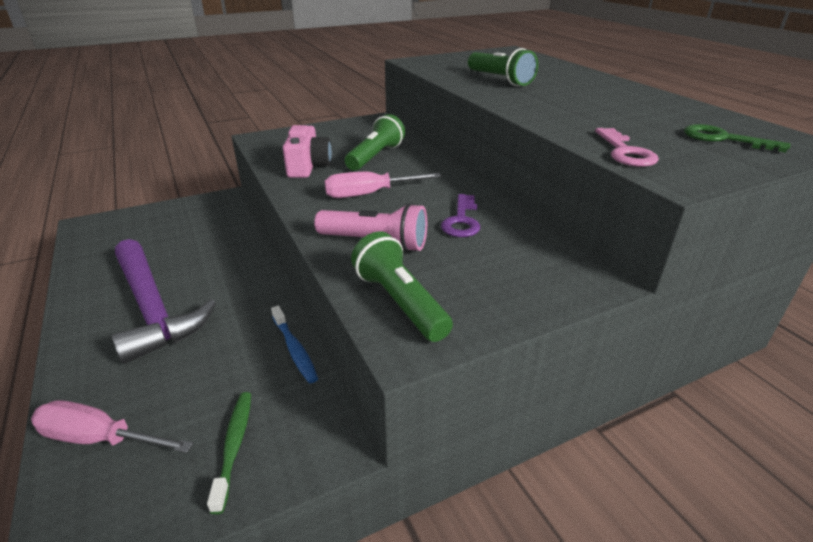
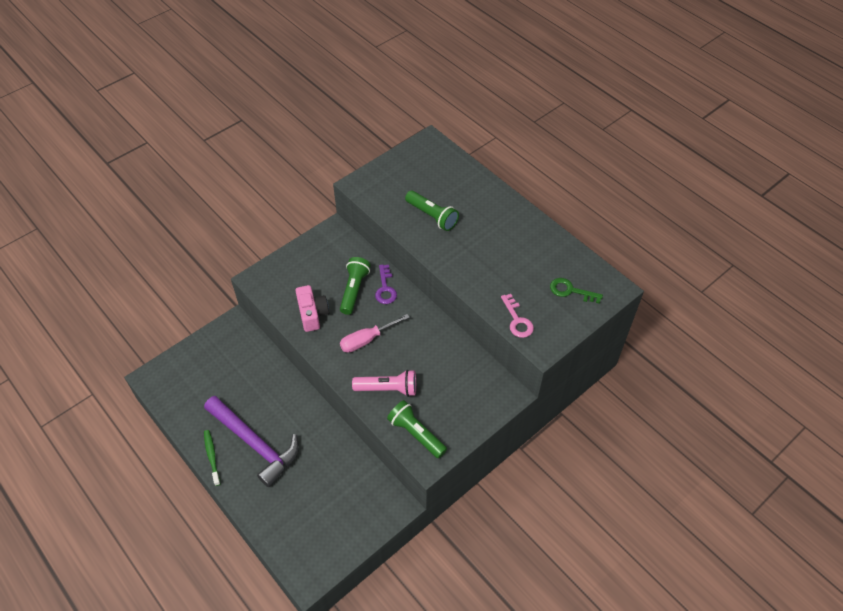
camera: 15 degrees left, 20 degrees up
(98, 438) = (285, 529): pink screwdriver -> none
(234, 446) = (352, 516): green toothbrush -> green toothbrush (212, 456)
(294, 349) = (354, 453): blue toothbrush -> none
(461, 220) = (431, 356): purple key -> purple key (385, 288)

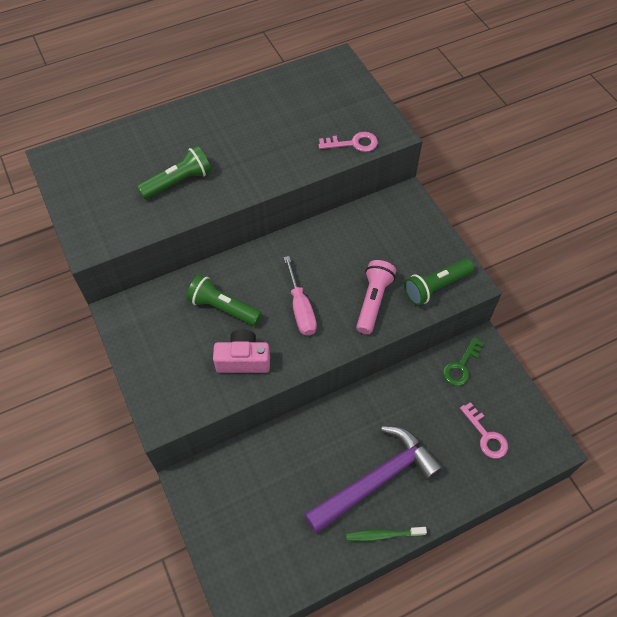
camera: 75 degrees left, 5 degrees up
(308, 521) = (486, 435): none -> pink key
(385, 288) = (233, 275): purple key -> none
(570, 291) = (330, 93): green key -> green key (461, 366)

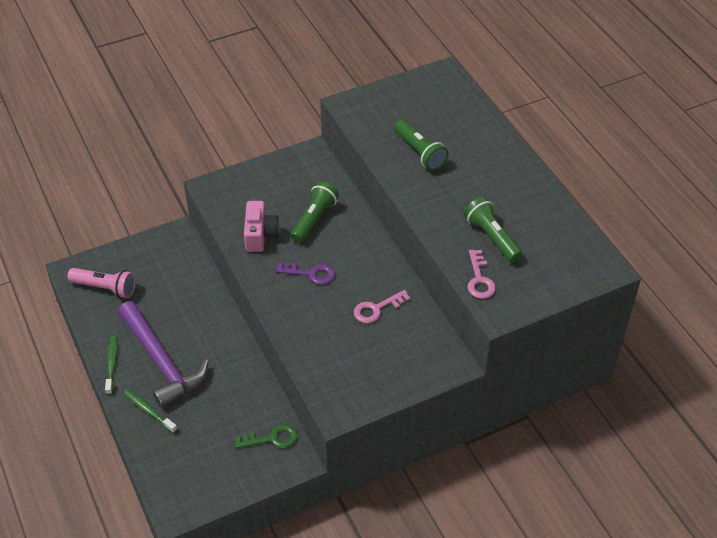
camera: 90 degrees right, 10 degrees down
(301, 309) = (311, 274): pink screwdriver -> purple key
(373, 301) = (318, 328): pink flashlight -> pink flashlight (105, 288)
(436, 287) = (333, 381): green flashlight -> green flashlight (491, 237)
(441, 486) = (149, 411): none -> green toothbrush
(461, 366) = (272, 438): green key -> green key turned 135 degrees clockwise
(486, 435) = (194, 453): pink key -> pink key (376, 309)

